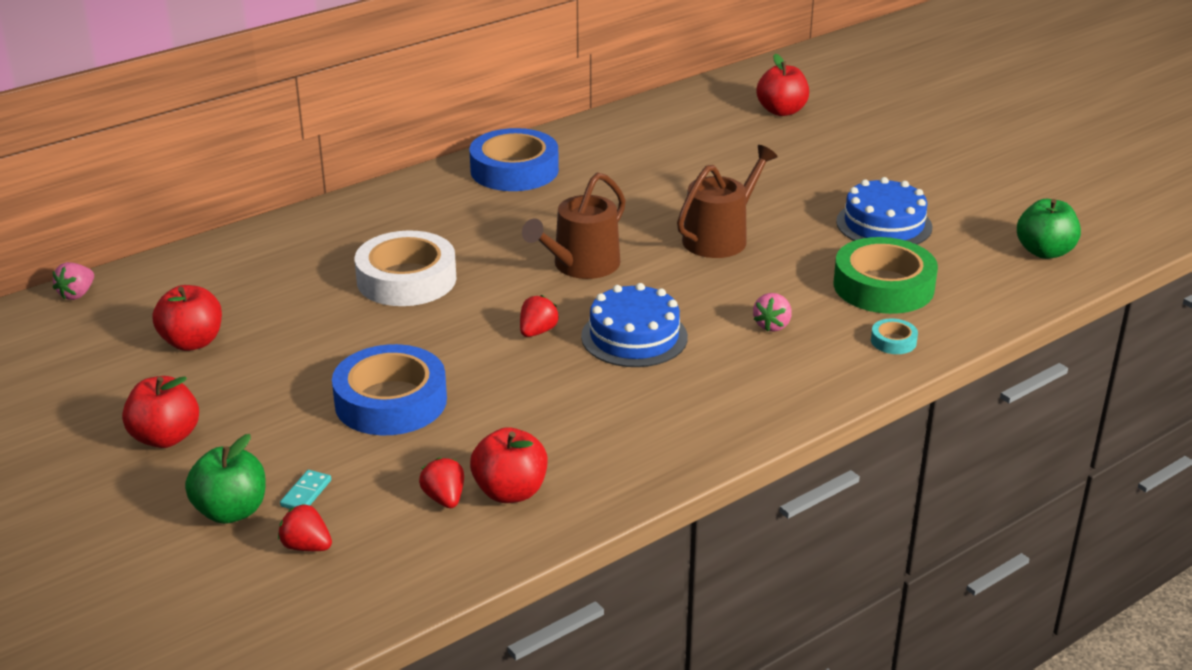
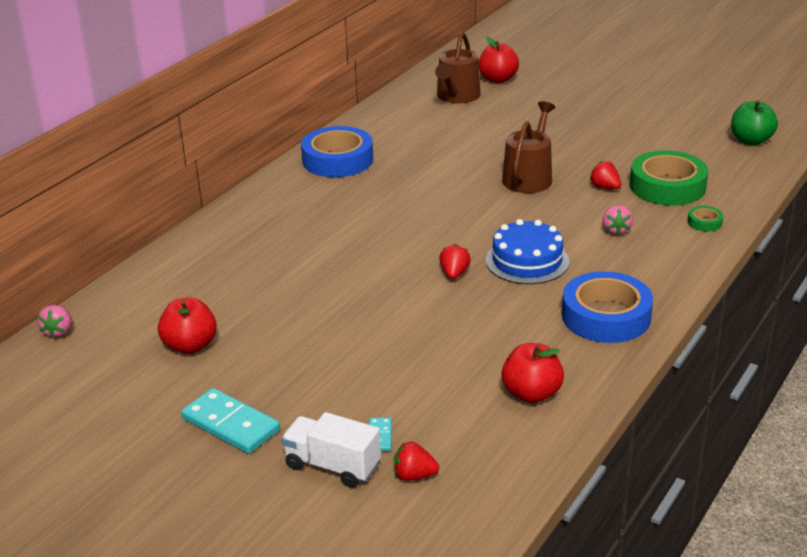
camera: 20 degrees left, 0 degrees up
(165, 437) = (231, 424): red apple -> turquoise domino
(231, 511) = (332, 466): green apple -> white truck
(391, 401) = (387, 351): blue tape -> blue tape (606, 316)
(406, 279) = (323, 258): white tape -> none
(444, 498) = (488, 411): red strawberry -> red strawberry (605, 187)
(580, 265) = (446, 219): brown watering can -> brown watering can (456, 96)
(884, 224) = (632, 144): blue cake -> none
(893, 341) = (704, 222): turquoise tape -> green tape

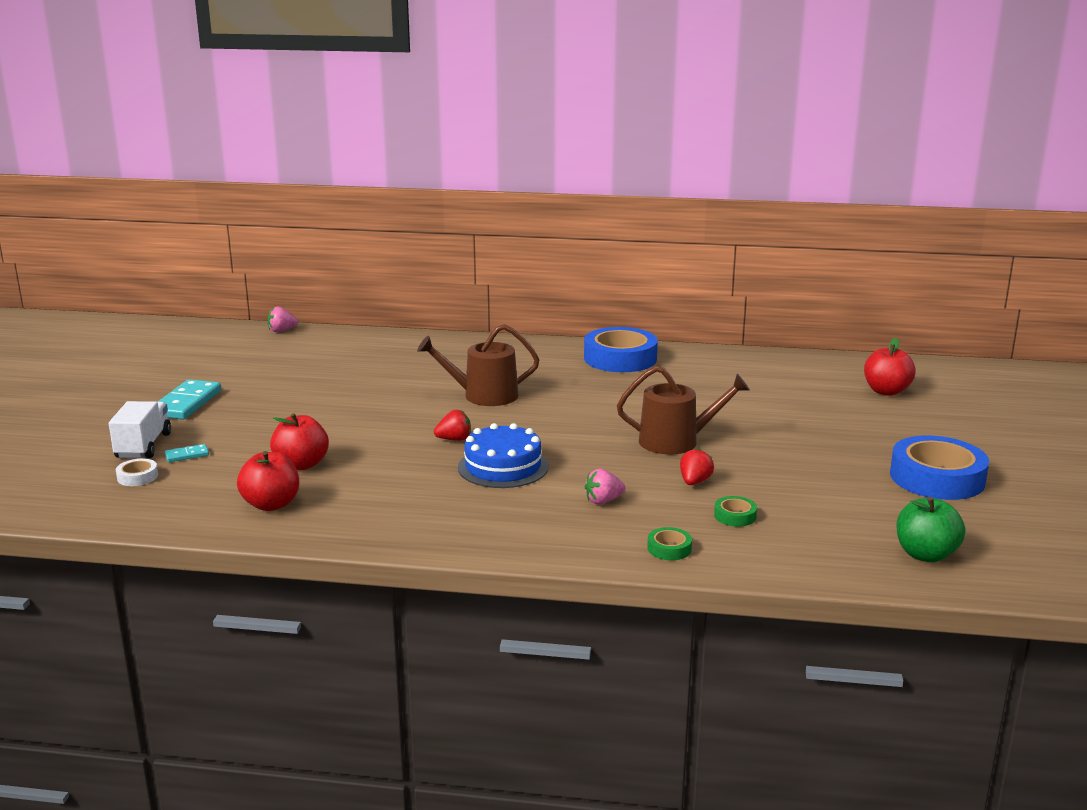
camera: 65 degrees right, 10 degrees down
(190, 346) = (283, 370): red apple -> red apple (301, 464)
(414, 475) = (137, 477): red strawberry -> white tape
(456, 96) = (816, 380): brown watering can -> brown watering can (483, 396)
(606, 316) = (424, 519): blue tape -> blue tape (937, 478)
(667, 186) = (735, 516): green tape -> green tape, size x0.43

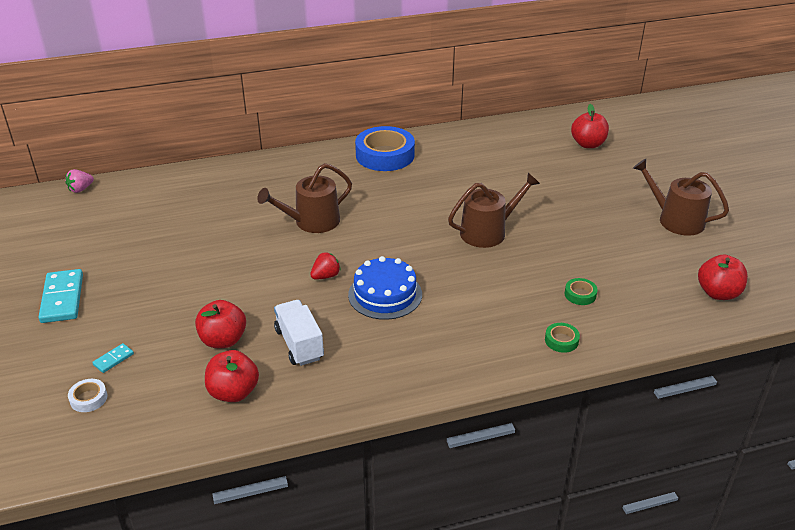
camera: 25 degrees left, 15 degrees up
(143, 446) = (63, 360): white truck -> white truck (299, 344)
(603, 501) = (483, 307): pink strawberry -> none
(694, 482) = (530, 269): red strawberry -> none
(925, 555) = (718, 293): green apple -> red apple
(937, 478) = (675, 219): blue tape -> brown watering can

